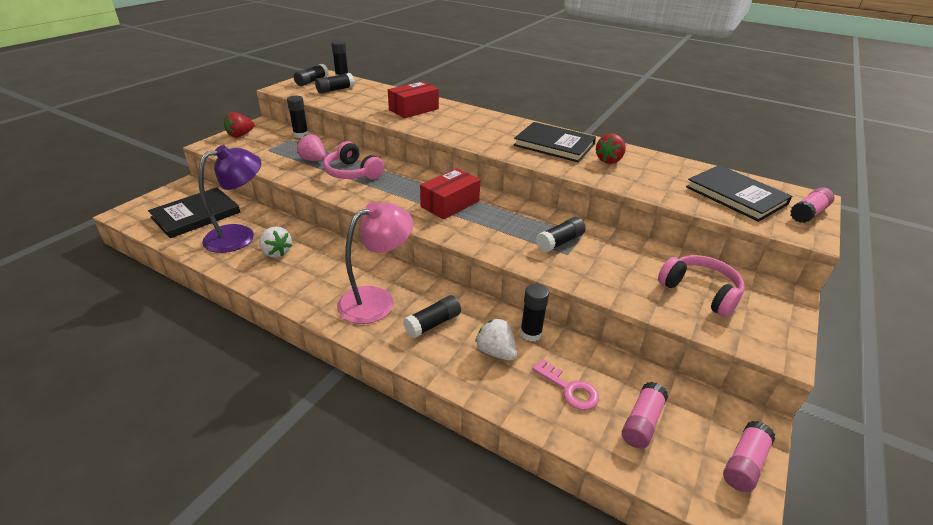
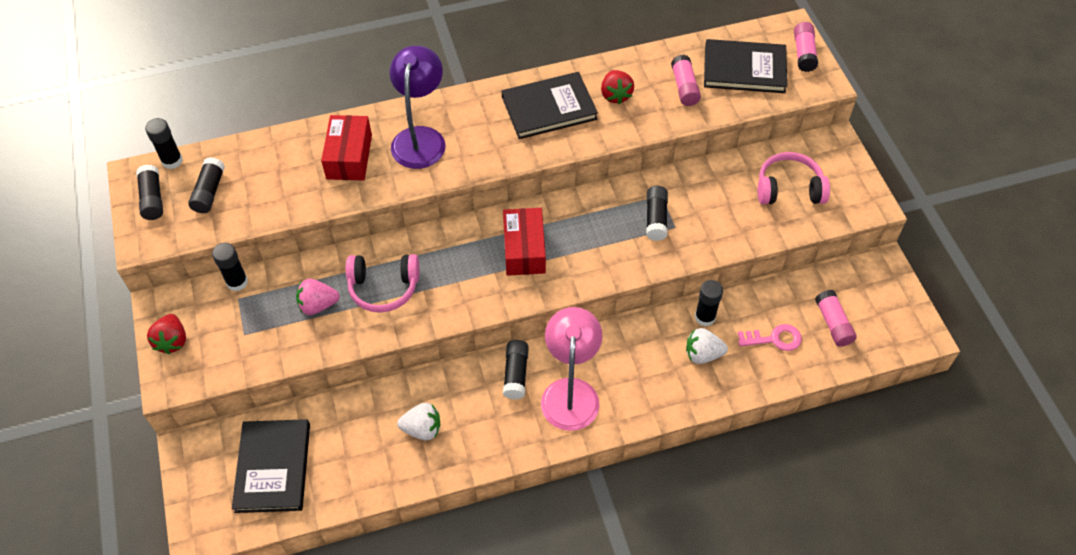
camera: 45 degrees left, 20 degrees up
(240, 236) = (359, 445): purple lamp -> purple lamp (420, 138)
(433, 324) = (636, 373): black glue stick -> black glue stick (516, 374)
(744, 463) = (901, 300): pink glue stick -> pink glue stick (684, 87)

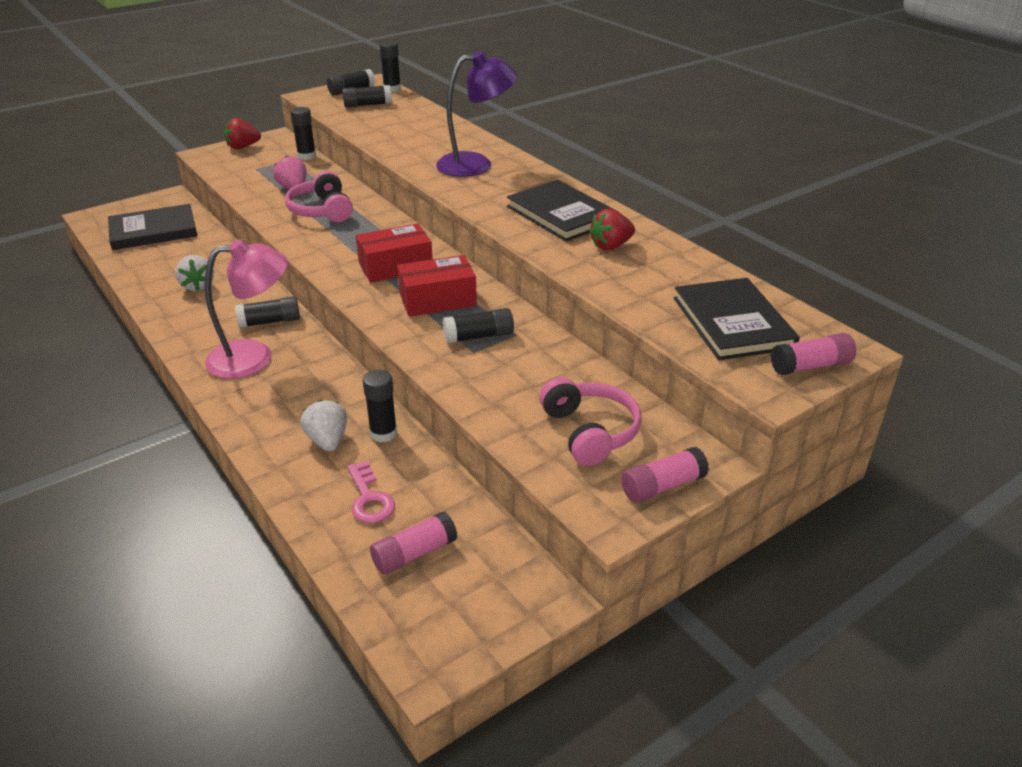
camera: 70 degrees right, 20 degrees down
(349, 157) = (434, 142): red box -> red box (437, 300)
(684, 87) = (661, 285): pink glue stick -> pink glue stick (662, 486)

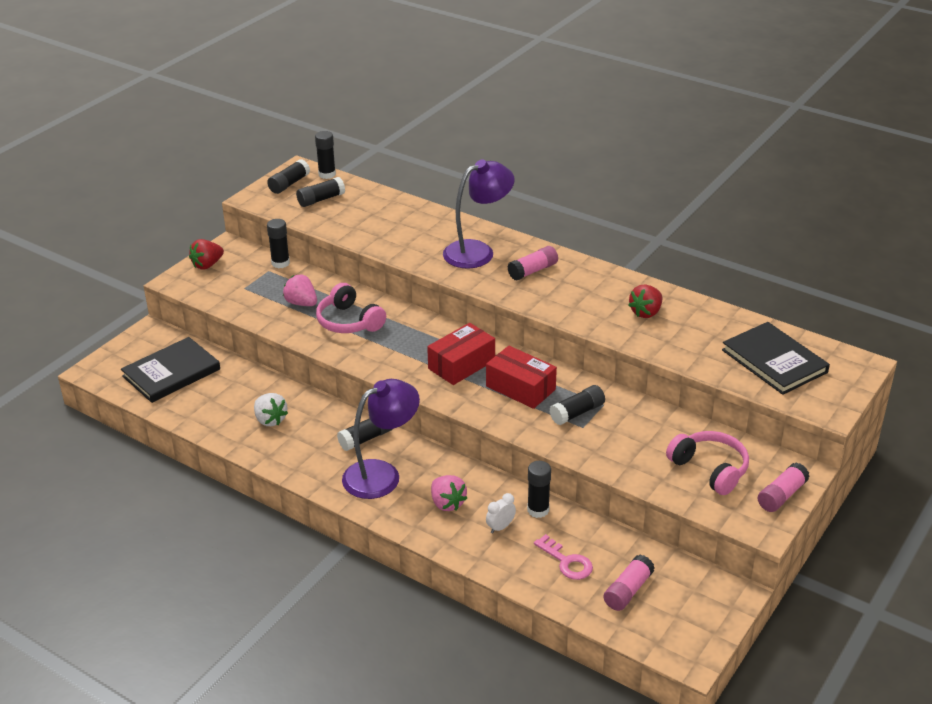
camera: 20 degrees left, 0 degrees up
(254, 358) = (382, 474): pink lamp -> purple lamp
(293, 402) = (447, 503): none -> pink strawberry
(327, 441) = (500, 527): white strawberry -> white clock
(437, 300) = (520, 388): red box -> red box turned 75 degrees clockwise
(561, 214) = (586, 289): black book -> none
(810, 366) = (844, 384): pink glue stick -> pink glue stick (533, 271)

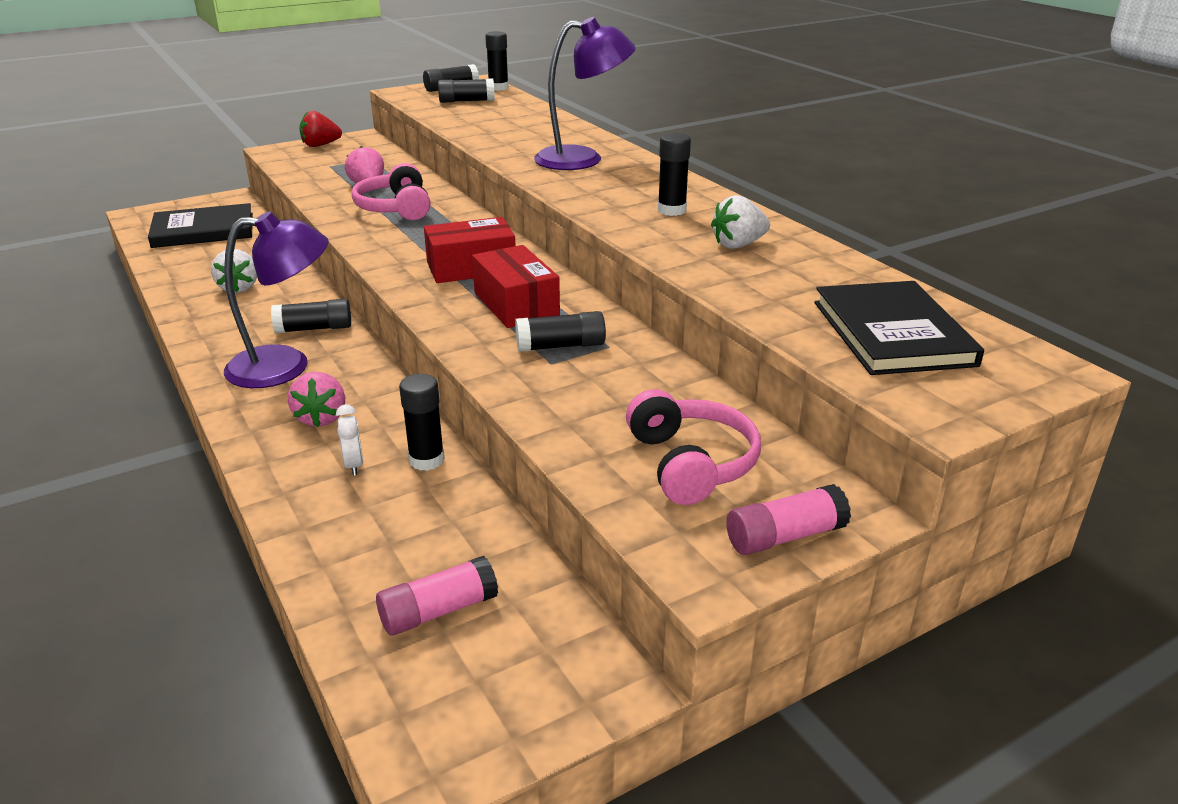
camera: 25 degrees right, 5 degrees down
(280, 263) = (391, 156): black glue stick -> black glue stick (671, 210)
(500, 527) = (354, 465): white clock -> white clock turned 90 degrees clockwise
(533, 271) = (629, 184): pink glue stick -> none
(567, 562) = (393, 538): pink key -> none
(646, 312) = (738, 245): red strawberry -> white strawberry

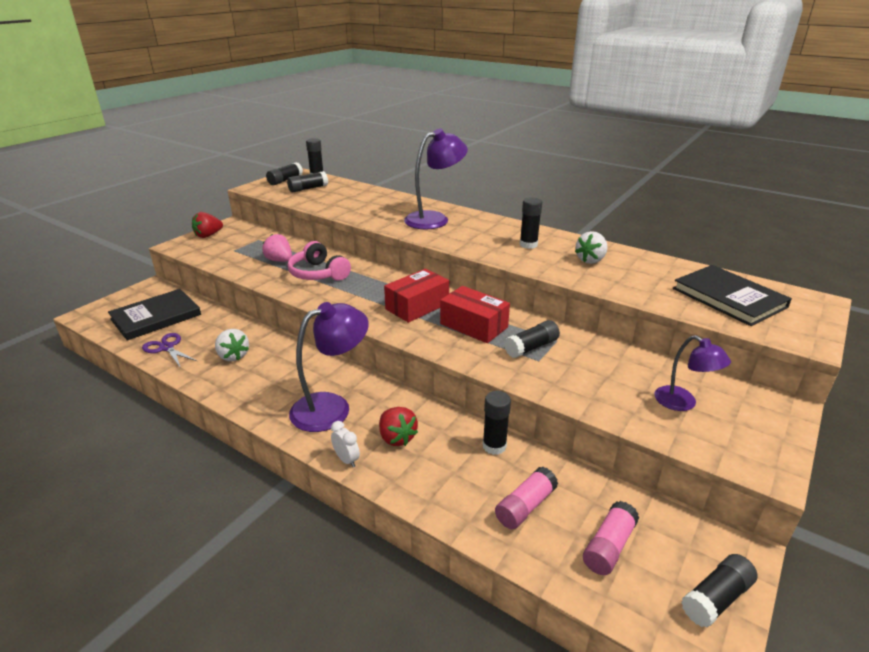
camera: 25 degrees left, 0 degrees up
(181, 264) = (167, 348): none -> purple scissors
(314, 329) = (322, 373): black glue stick -> black glue stick (716, 598)
(321, 418) = (397, 438): pink strawberry -> red strawberry
(354, 465) = (453, 465): white clock -> white clock (346, 460)
(691, 463) = (683, 403): pink headphones -> purple lamp
(785, 536) = (773, 432): pink glue stick -> pink glue stick (525, 506)

